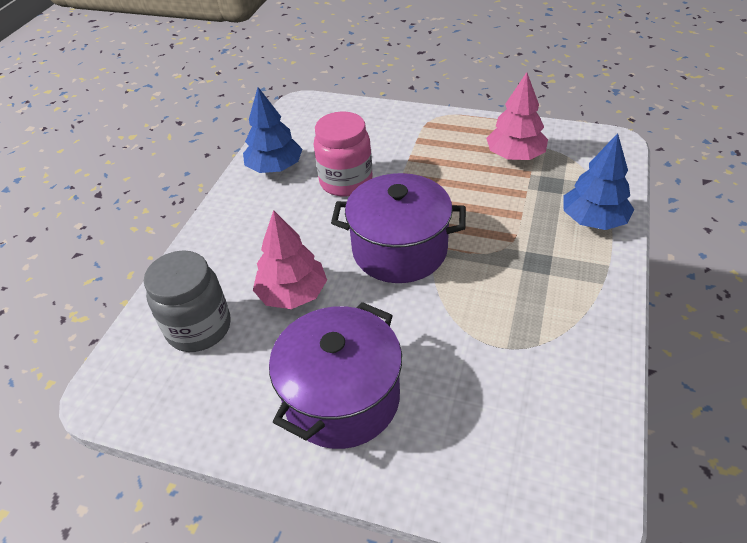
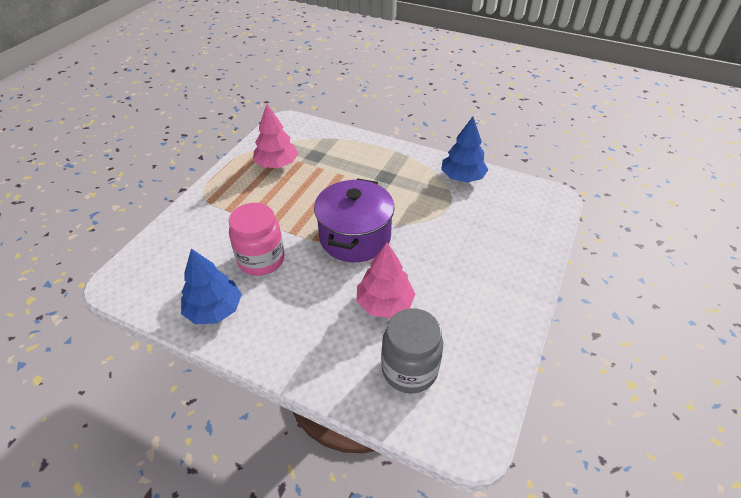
camera: 85 degrees left, 0 degrees up
(342, 398) = (482, 281): purple pot -> none
(593, 220) = (356, 147): blue tree -> blue tree (462, 177)

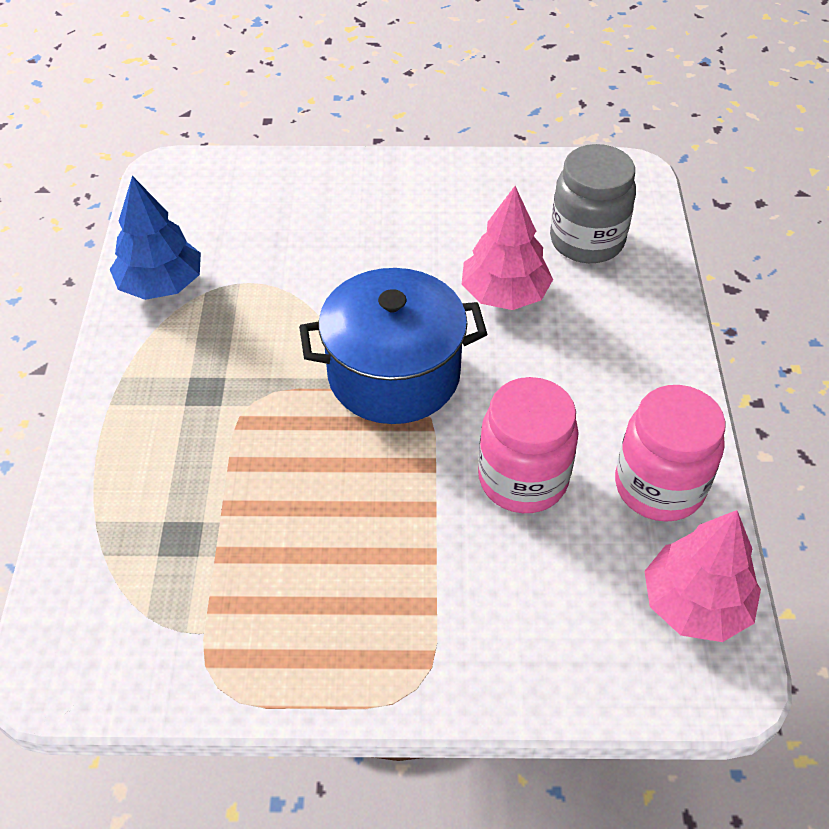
camera: 115 degrees left, 5 degrees up
(214, 310) = (659, 486): blue tree -> pink jar
(277, 164) = (243, 597): pink tree -> pink tree (695, 604)
(355, 237) = (394, 374): purple pot -> blue pot

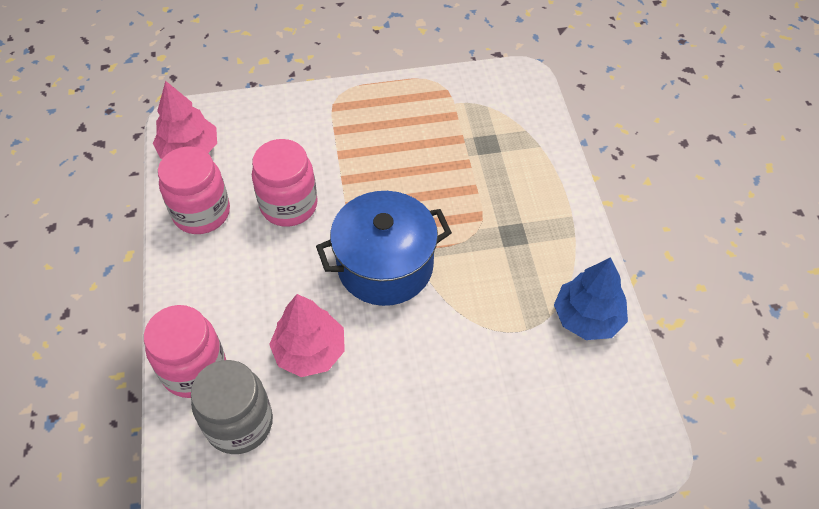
camera: 170 degrees right, 5 degrees up
(643, 294) = (194, 369): none -> pink jar

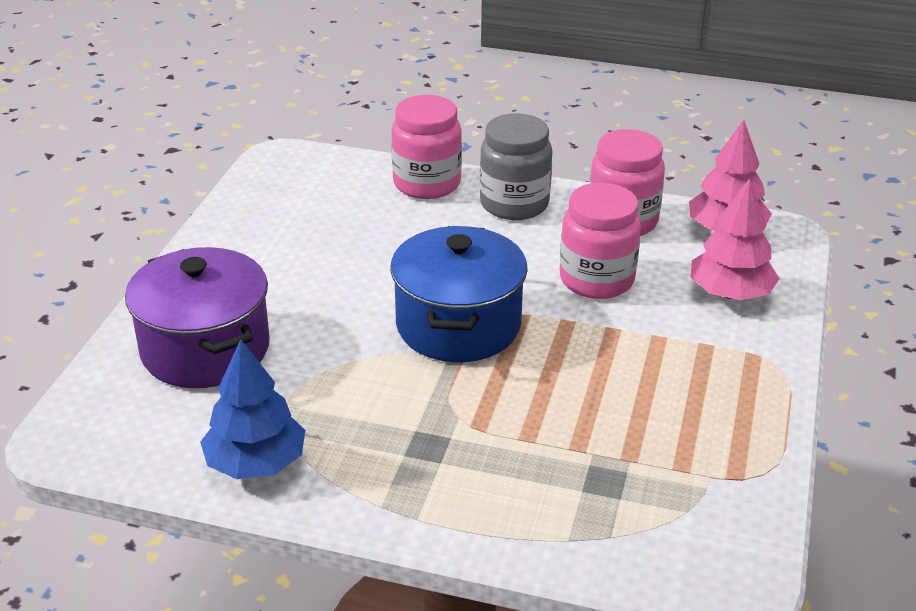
camera: 115 degrees right, 20 degrees down
(239, 423) = (350, 196): grey jar -> grey jar (514, 204)
(310, 351) = (390, 249): pink tree -> pink tree (730, 293)
(503, 415) = (205, 349): none -> purple pot

